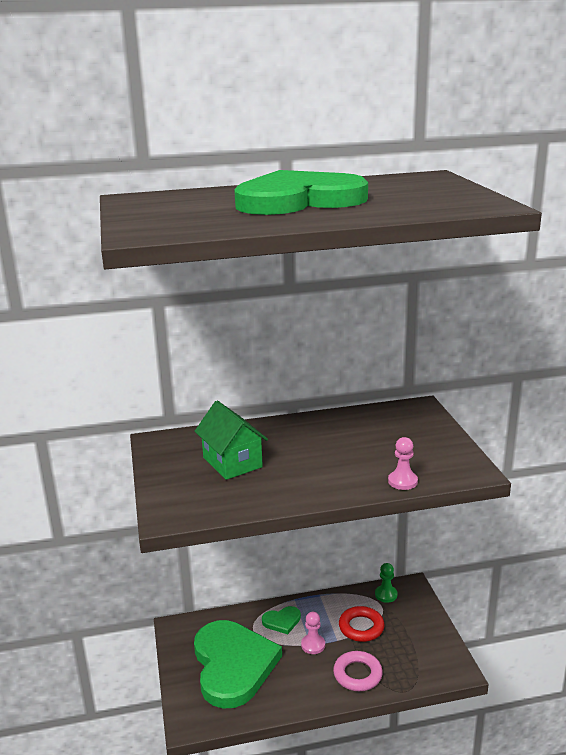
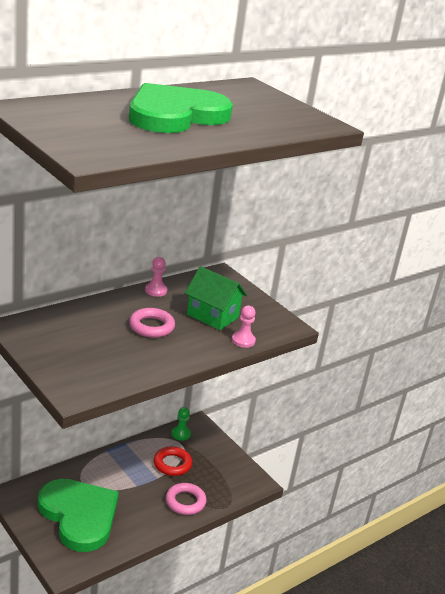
camera: 30 degrees left, 5 degrees up
(232, 462) = (97, 339): green house -> green house (212, 316)
(282, 621) = (104, 471): green heart -> none
(301, 455) = (151, 326): none -> pink ring
(313, 645) = (139, 486): pink pawn -> pink pawn (156, 290)

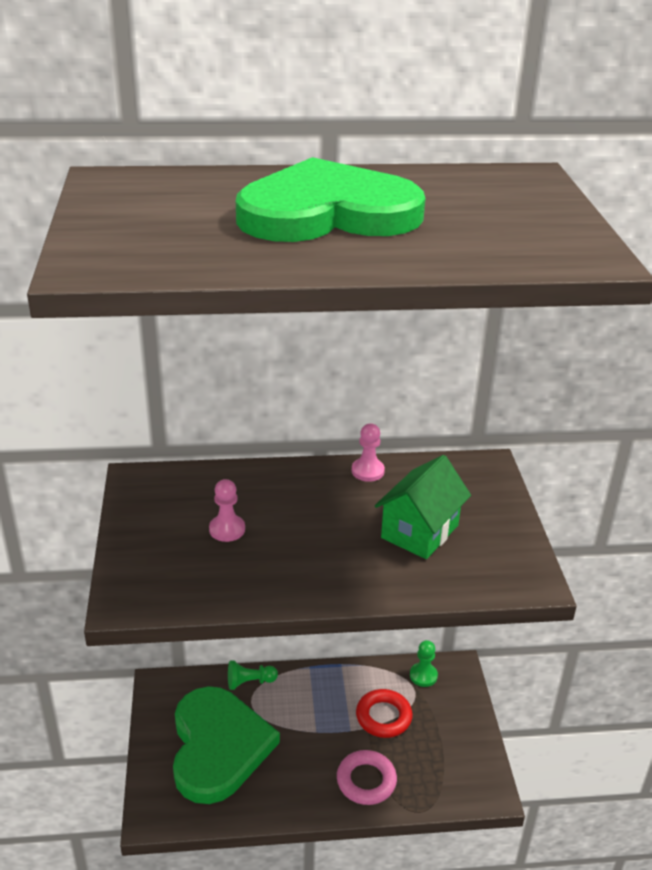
camera: 35 degrees right, 5 degrees up
(73, 472) = (249, 682): none -> green pawn
(151, 326) = (315, 526): pink ring -> none
(212, 316) = (419, 531): green house -> green house turned 60 degrees clockwise
(243, 340) = (435, 585): pink pawn -> pink pawn (227, 529)

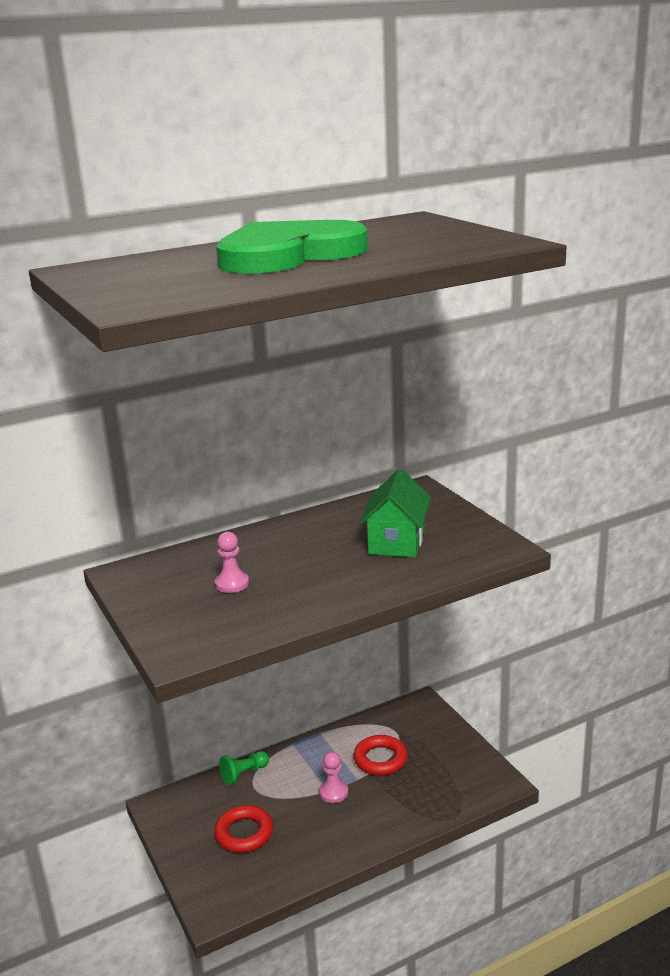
camera: 20 degrees left, 10 degrees down
(218, 746) = (244, 833): green heart -> red ring
(366, 781) = (393, 812): pink ring -> none
(367, 471) = (323, 516): pink pawn -> pink pawn (333, 792)
(423, 675) = (396, 718): green pawn -> none

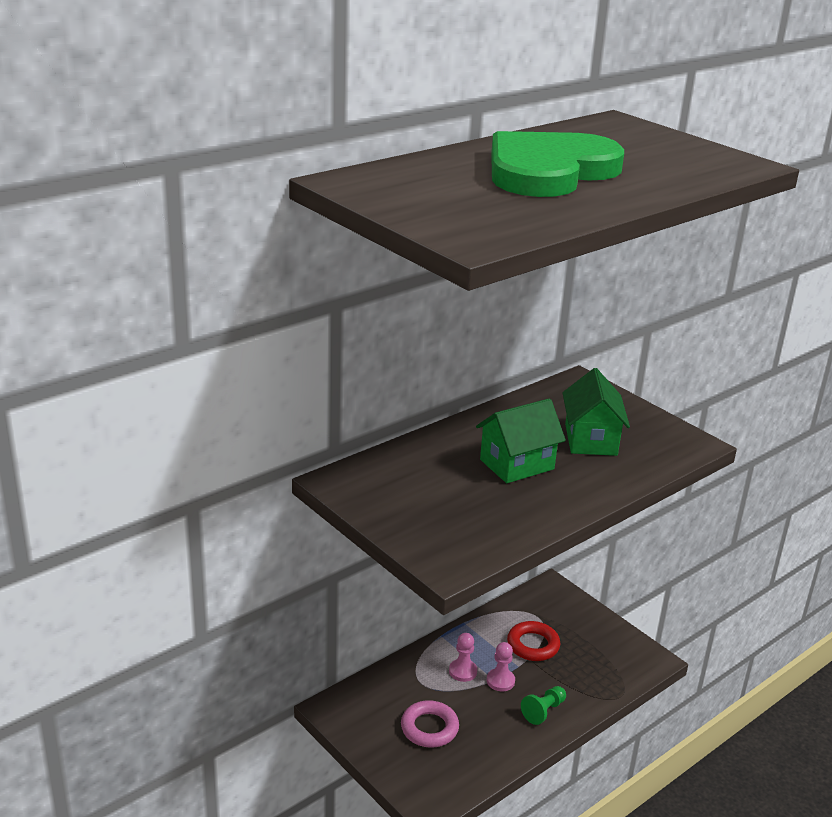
camera: 15 degrees left, 5 degrees up
(232, 584) = (456, 489): pink pawn -> pink pawn (463, 671)
(244, 774) = (405, 669): green pawn -> green pawn (543, 711)
(244, 833) = (429, 728): red ring -> pink ring
(306, 563) = (517, 464): none -> green house

